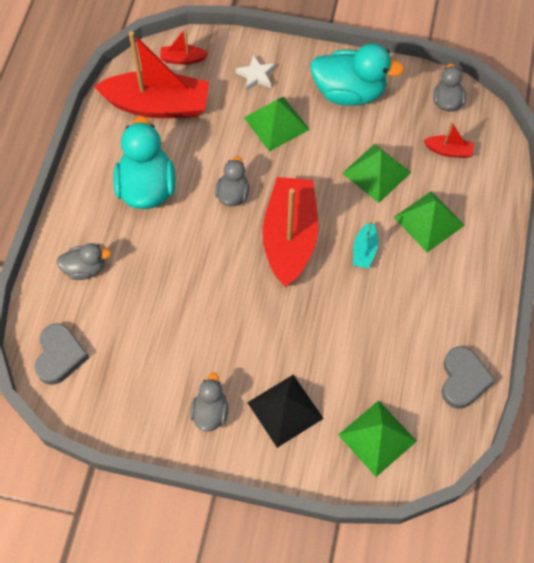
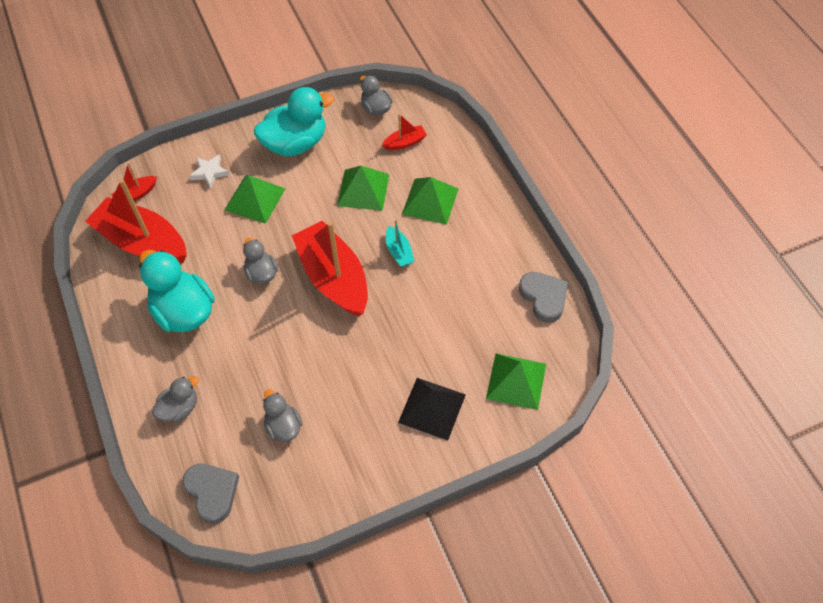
camera: 35 degrees left, 5 degrees down
(158, 105) = (142, 242): red boat -> red boat turned 120 degrees counterclockwise
(210, 412) = (374, 450): grey duck -> grey duck (283, 426)

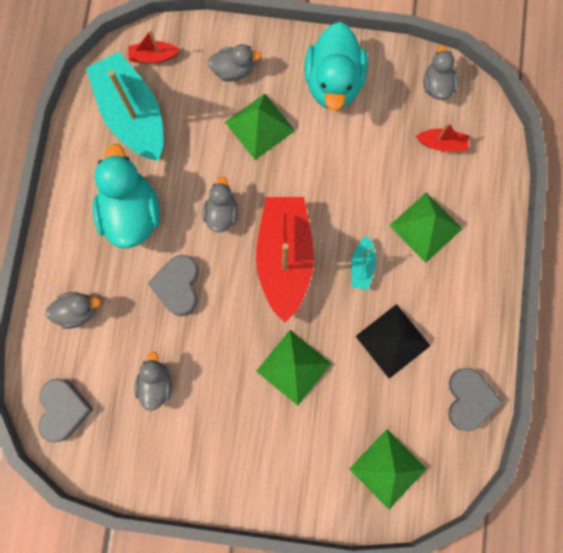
camera: 30 degrees right, 20 degrees up
(142, 242) = (132, 115): red boat -> turquoise boat
(209, 172) = (233, 70): white star -> grey duck
(257, 343) = (177, 286): none -> grey heart
(295, 143) = (333, 83): turquoise duck -> turquoise duck turned 90 degrees clockwise
(363, 190) = (368, 176): green pyramid -> green pyramid (293, 367)
(432, 408) = (295, 448): black pyramid -> black pyramid (392, 341)

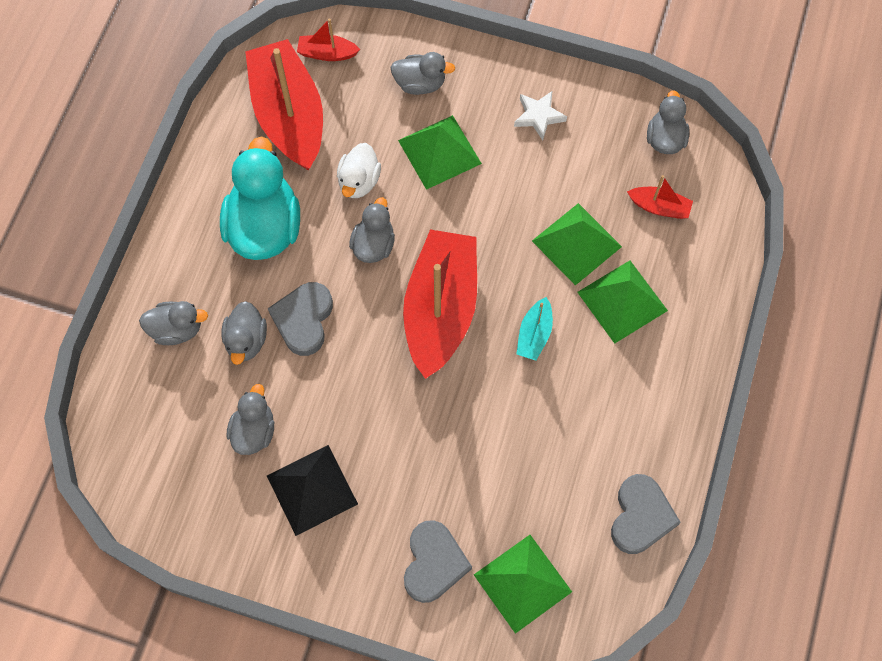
camera: 10 degrees right, 10 degrees down
(63, 410) = (135, 442): grey heart -> grey heart (433, 563)
(132, 115) = (289, 115): turquoise boat -> red boat
(135, 311) = (246, 340): none -> grey duck
(200, 162) = (359, 181): none -> white duck
(293, 367) = (427, 439): green pyramid -> green pyramid (576, 243)
(333, 83) = (539, 116): turquoise duck -> white star
(392, 341) = (557, 429): black pyramid -> black pyramid (312, 490)

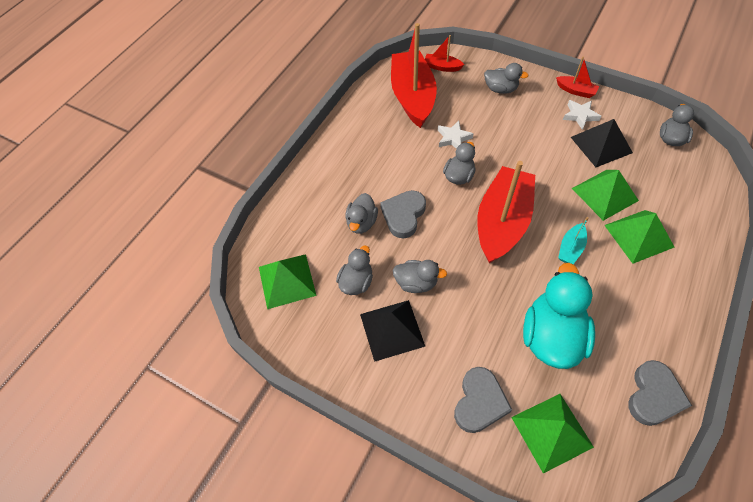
camera: 15 degrees right, 10 degrees down
(177, 329) = (316, 209): grey duck -> grey duck (416, 283)
(264, 227) = (386, 156): turquoise duck -> turquoise duck (551, 336)
(359, 181) = (453, 138): white duck -> white star
(439, 152) = (510, 128): green pyramid -> green pyramid (287, 281)
(569, 162) = (601, 145): none -> black pyramid
(659, 207) = (667, 179): red boat -> red boat (576, 91)

